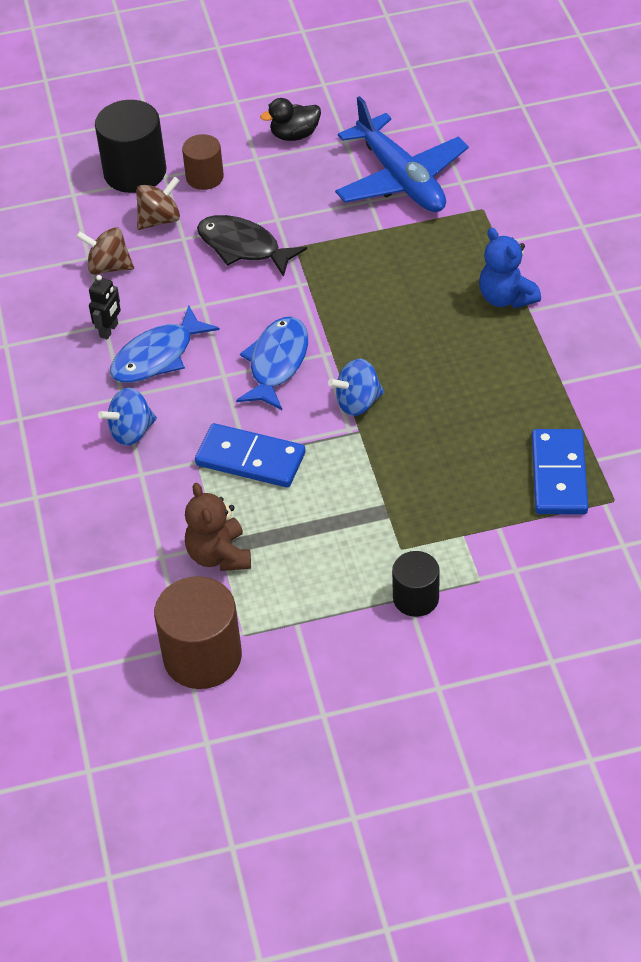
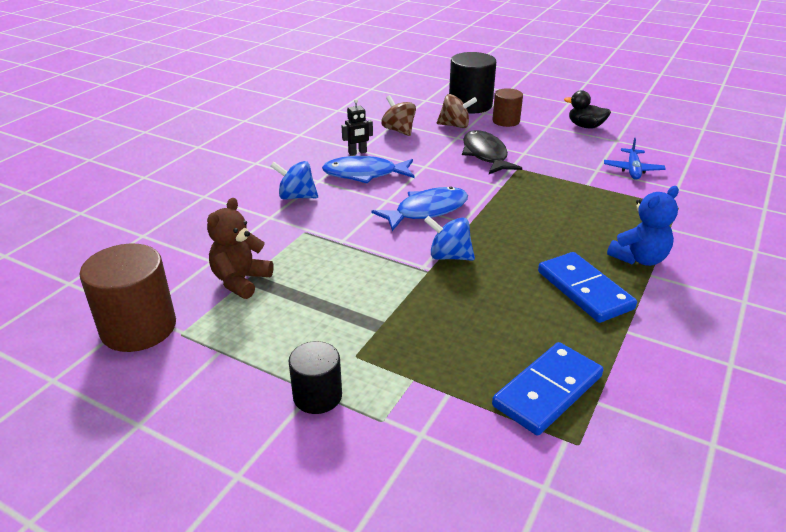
camera: 40 degrees right, 15 degrees down
(250, 459) = (338, 245): blue domino -> blue domino (584, 290)
(401, 179) = (633, 170): blue plane -> blue plane, size x0.49
(506, 298) = (639, 258): blue teddy bear -> blue teddy bear turned 135 degrees counterclockwise

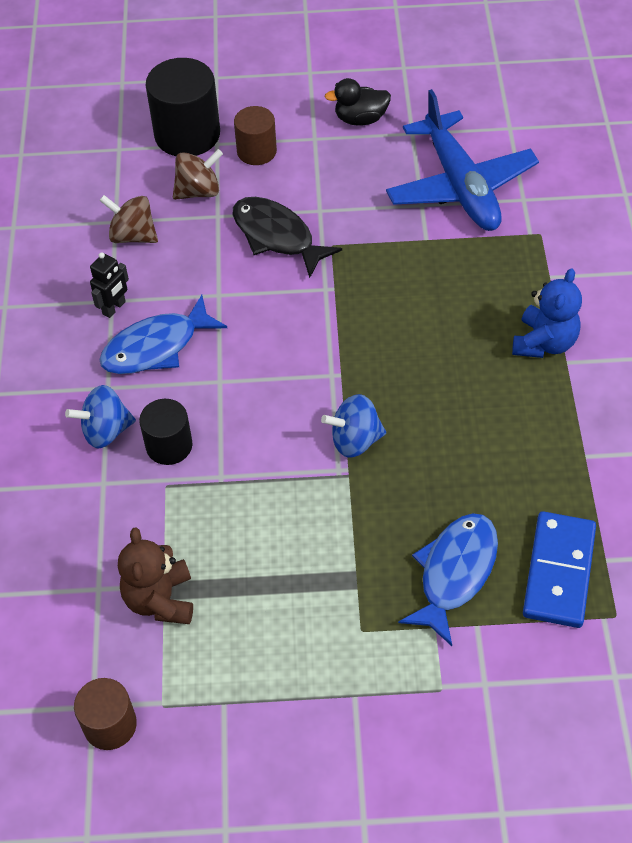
camera: 30 degrees left, 20 degrees up
(138, 328) = (110, 725): brown cylinder -> brown cylinder, size x0.60
(317, 396) = (364, 698): black cylinder -> black cylinder (169, 445)
(427, 211) = (279, 377): blue fish -> blue fish (454, 573)
(584, 290) = (517, 419): blue domino -> none
(633, 170) = (460, 186): blue plane -> blue plane, size x2.03

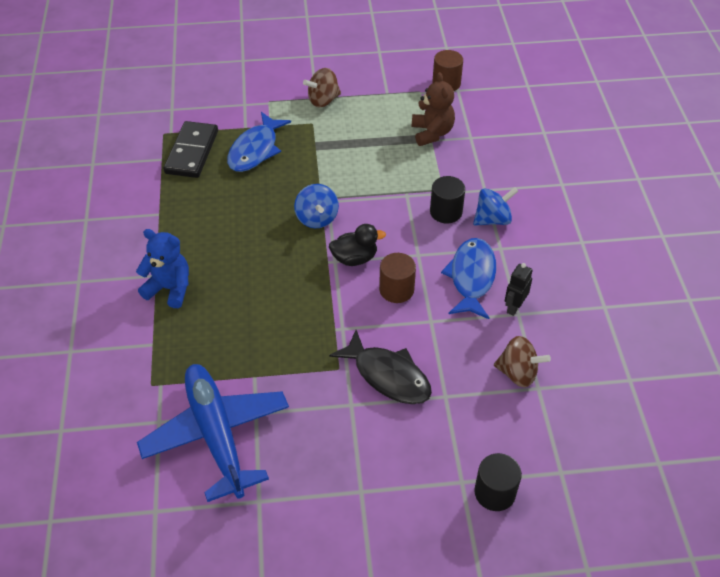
camera: 175 degrees right, 5 degrees down
(156, 347) = (471, 277): blue fish -> blue fish turned 45 degrees counterclockwise
(187, 134) = (494, 492): black cylinder -> black cylinder, size x0.60
(199, 191) = (468, 422): brown spinning top -> brown spinning top (323, 100)
(256, 151) = (419, 472): brown cylinder -> brown cylinder (396, 290)
(355, 440) = (317, 218): blue spinning top -> blue spinning top turned 90 degrees clockwise
(360, 119) = (313, 519): black duck -> black duck (354, 258)
(544, 342) = (169, 288): blue teddy bear -> blue teddy bear turned 90 degrees clockwise
(559, 572) = (192, 152): blue domino -> black domino

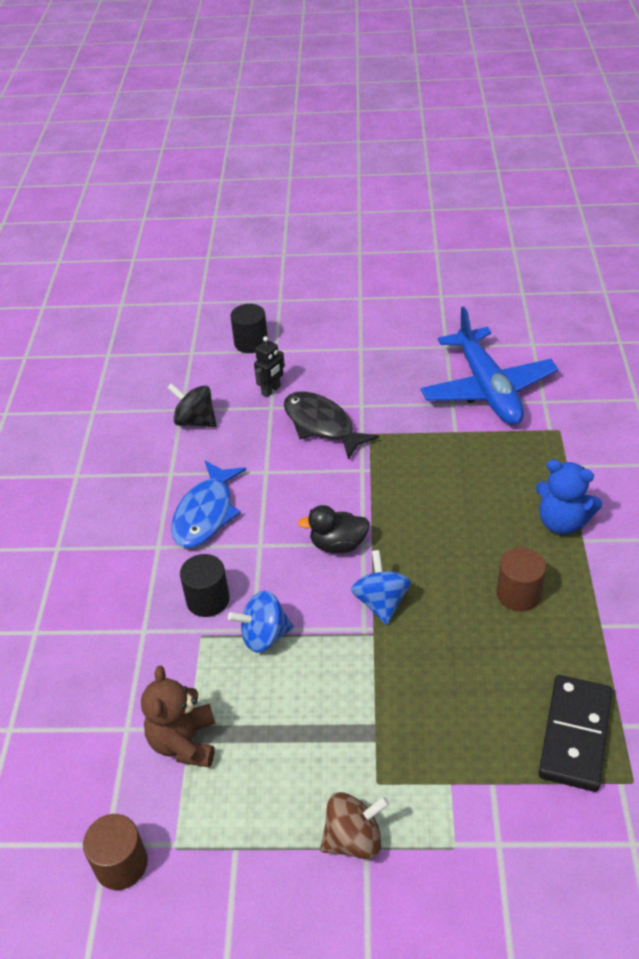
camera: 170 degrees left, 5 degrees down
(255, 150) = (471, 731): blue fish -> none
(396, 290) = (295, 505): brown cylinder -> brown cylinder (518, 594)
(492, 219) = (151, 584): blue spinning top -> blue spinning top (264, 636)
(514, 307) = (172, 479): black robot -> black robot (271, 390)
(518, 373) = (195, 421): brown spinning top -> black spinning top

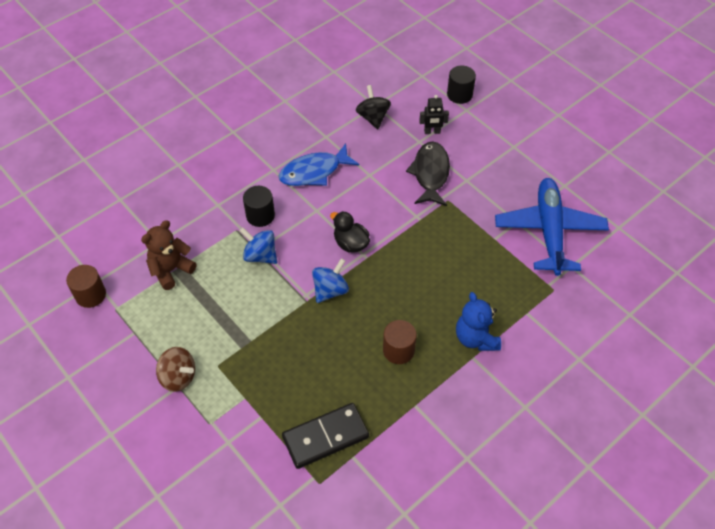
camera: 45 degrees right, 10 degrees up
(487, 389) = (549, 231): blue plane -> blue plane turned 150 degrees clockwise

